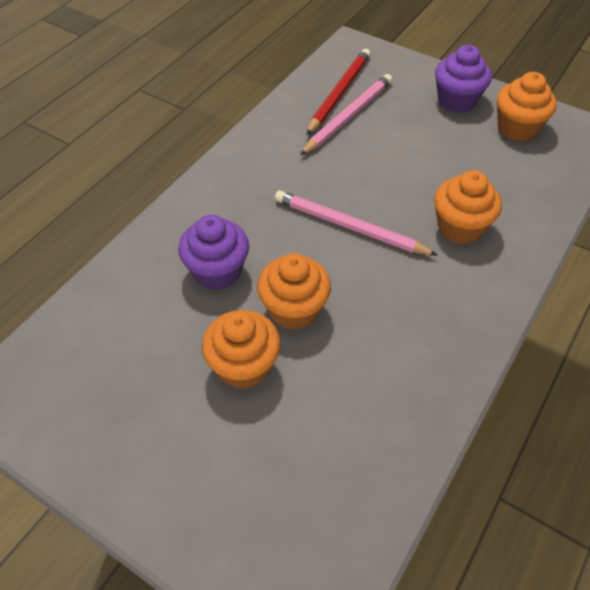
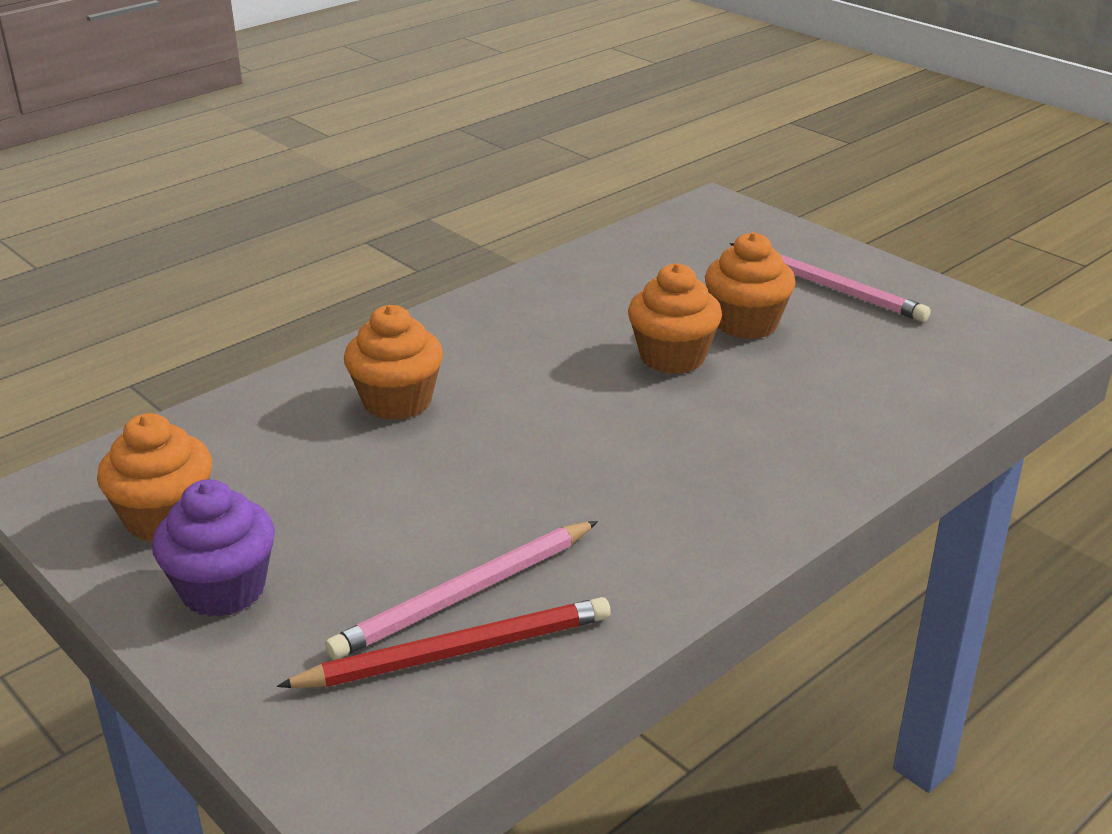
camera: 165 degrees left, 20 degrees down
(217, 271) = (769, 405): purple cupcake -> none
(339, 93) = (456, 651): red pencil -> red pencil turned 150 degrees counterclockwise
(349, 227) = (558, 425): pink pencil -> pink pencil (828, 286)

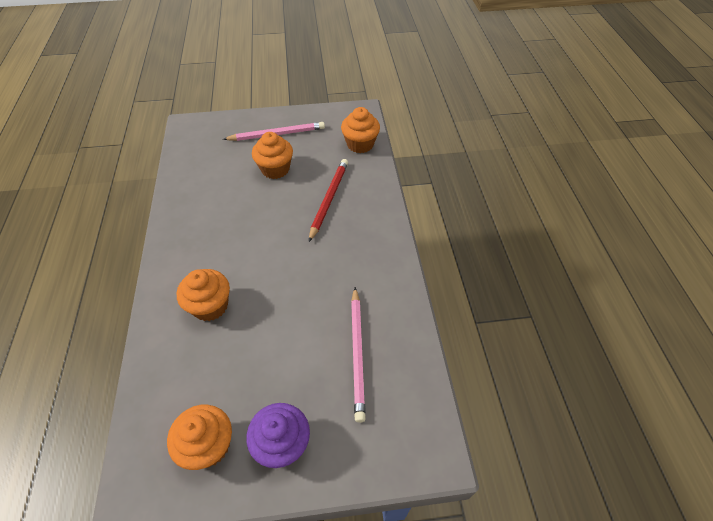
camera: 55 degrees left, 20 degrees up
(456, 651) = (387, 375): red pencil -> red pencil (329, 199)
(672, 357) = (274, 202): orange cupcake -> orange cupcake (360, 144)

